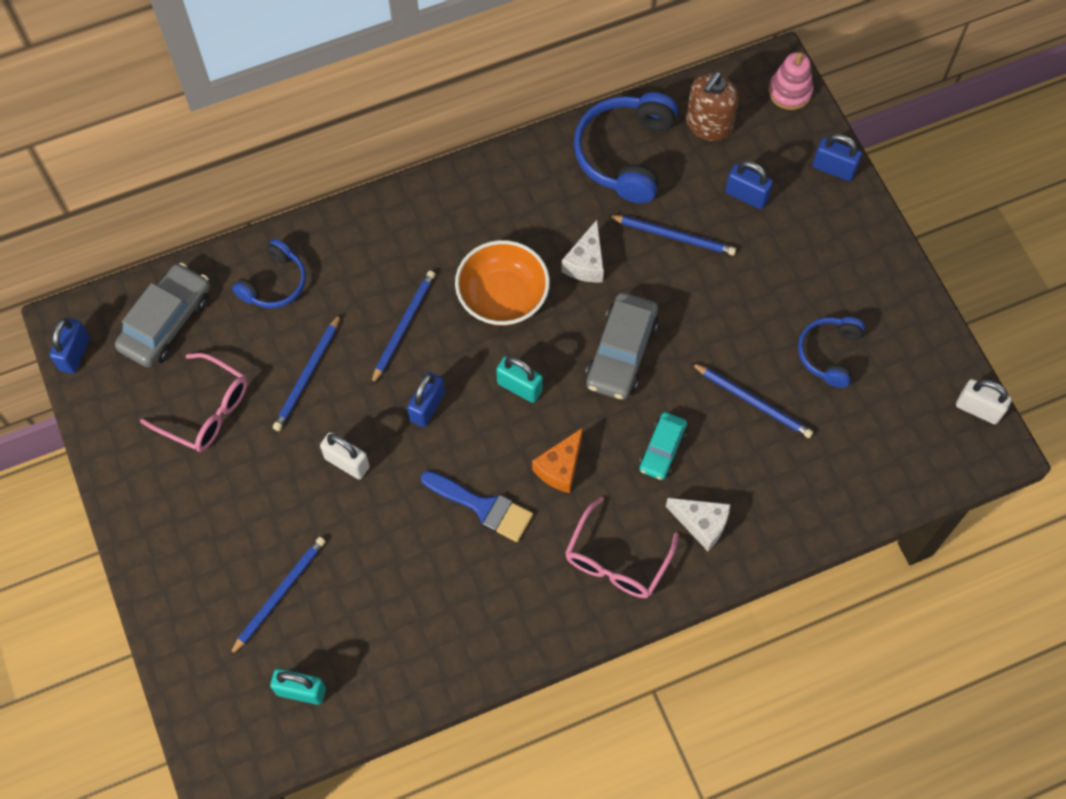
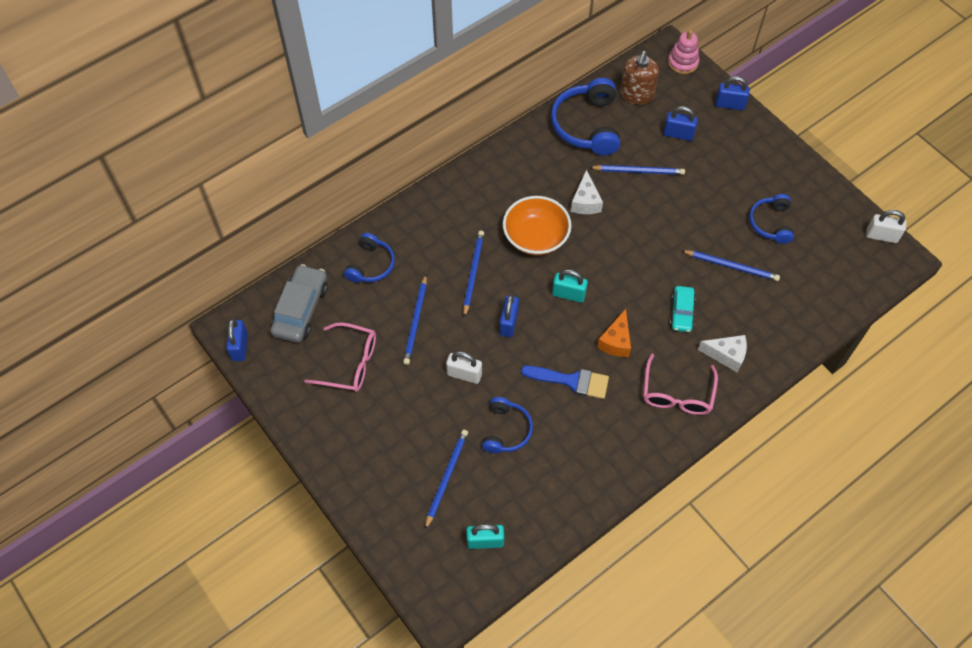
camera: 15 degrees left, 5 degrees down
(376, 552) = (506, 430): none -> blue headphones
(621, 353) = (630, 255): grey car -> none

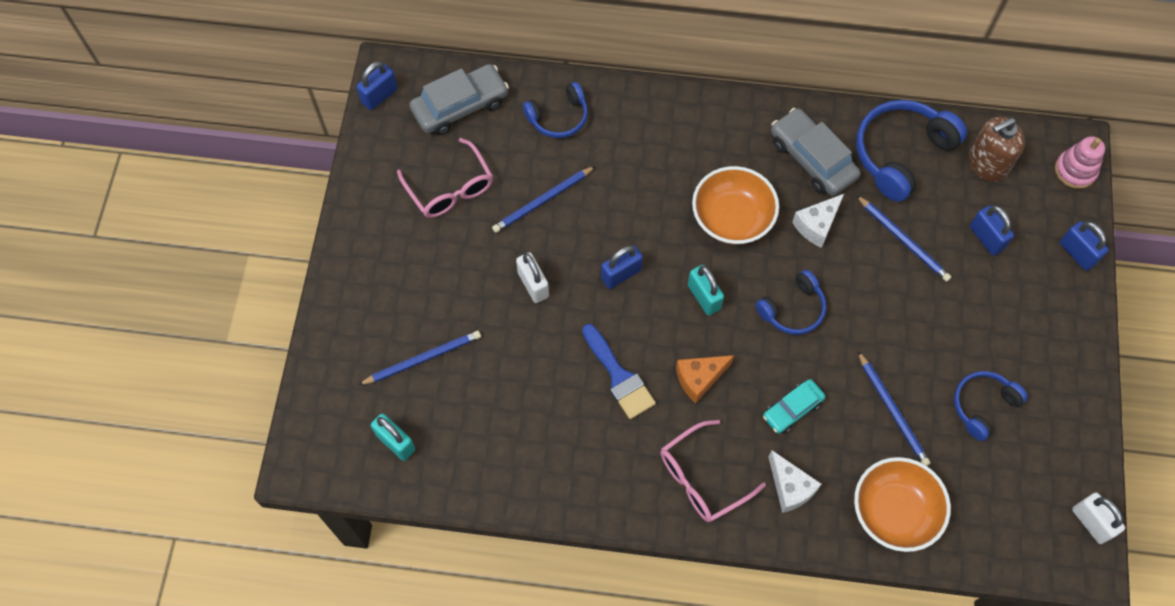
camera: 45 degrees right, 5 degrees up
(473, 273) = (639, 201): blue pencil -> none
(506, 430) = (515, 366): blue headphones -> blue headphones (793, 309)
(543, 167) = (812, 159): none -> grey car
(789, 318) = (894, 511): none -> orange bowl

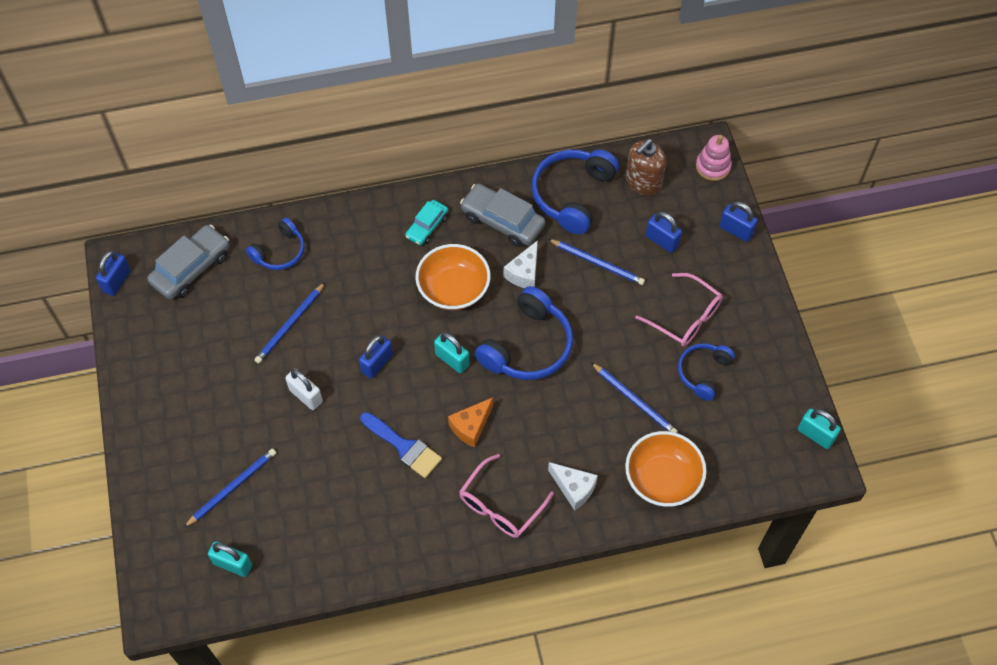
camera: 20 degrees left, 5 degrees down
(450, 188) = (206, 339): pink glasses -> pink glasses (685, 317)
(792, 409) = (554, 426): turquoise car -> turquoise car (427, 226)
(793, 309) = (528, 346): blue headphones -> blue headphones, size x1.66
(1091, 522) = (815, 435): white padlock -> turquoise padlock

